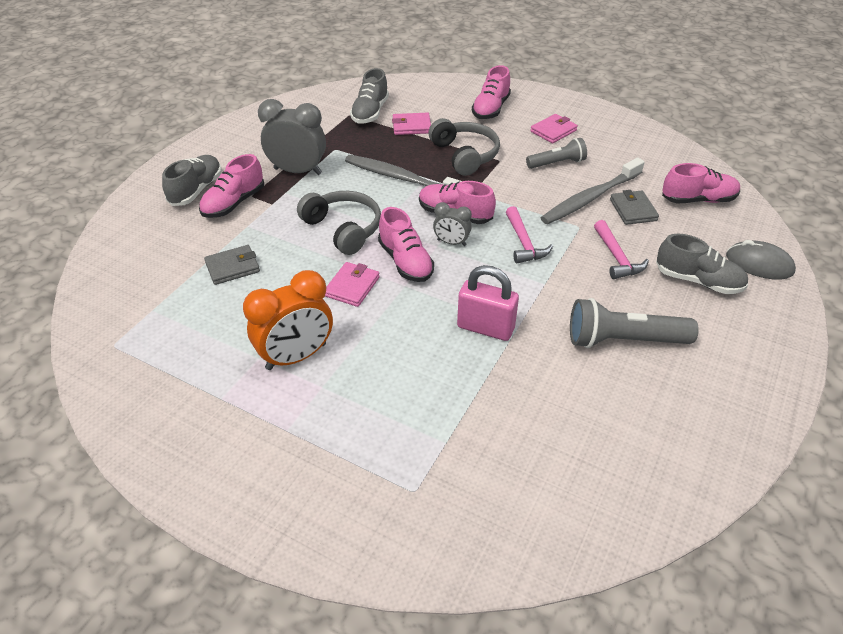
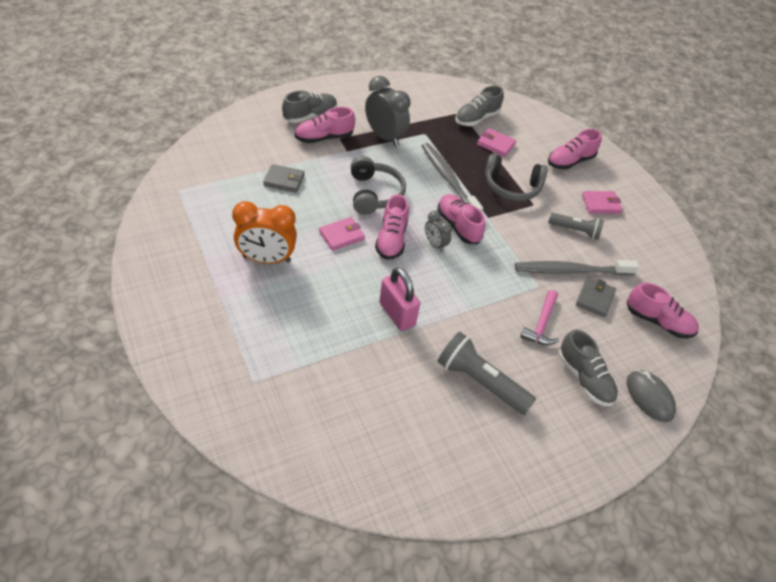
camera: 30 degrees right, 5 degrees up
(465, 155) = (512, 186): grey headphones -> grey headphones turned 90 degrees clockwise
(524, 243) = (485, 274): pink hammer -> none

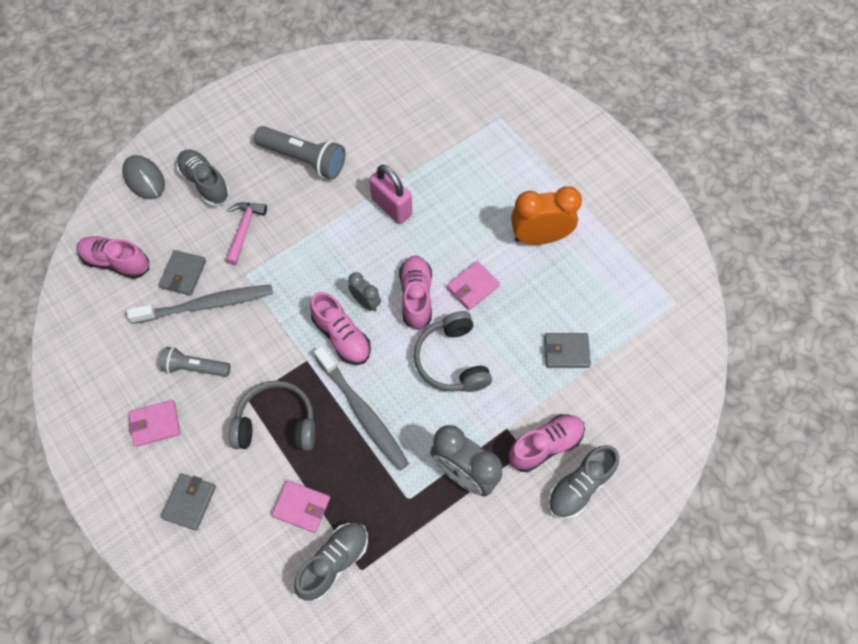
camera: 175 degrees right, 15 degrees up
(570, 161) = (189, 502): pink shoe -> grey wallet

